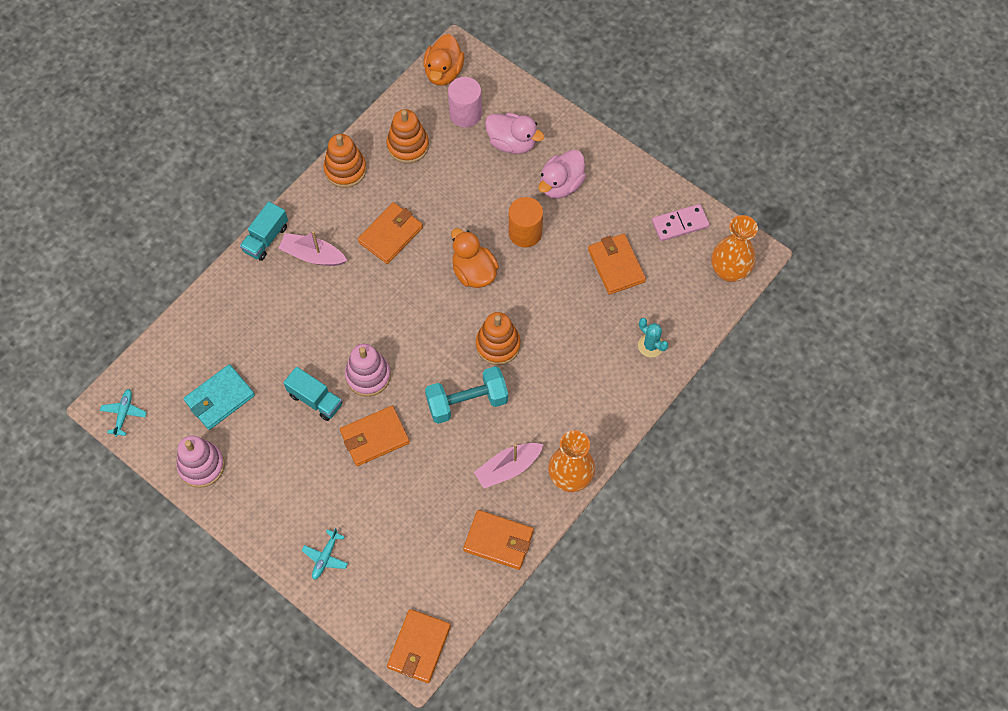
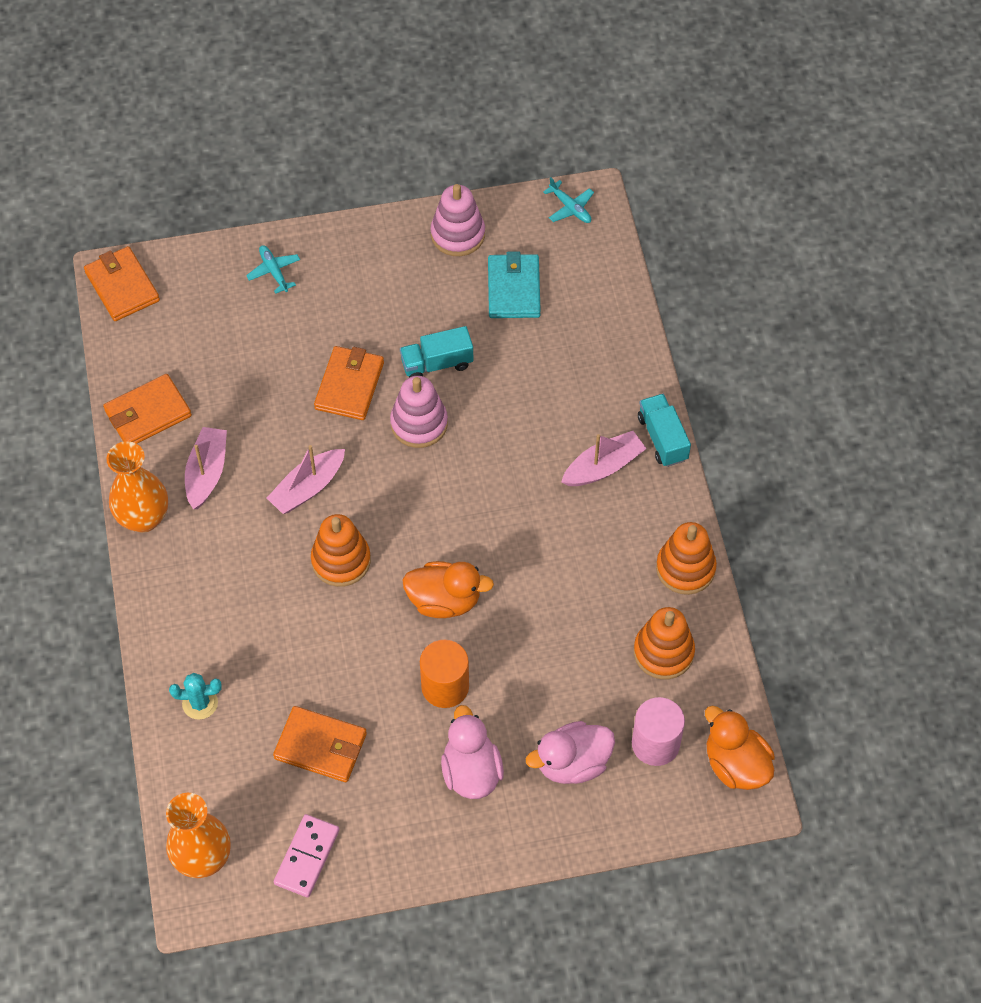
camera: 130 degrees right, 5 degrees down
(390, 235) = (562, 554): orange wallet -> none
(467, 402) = (307, 488): turquoise dumbbell -> pink boat

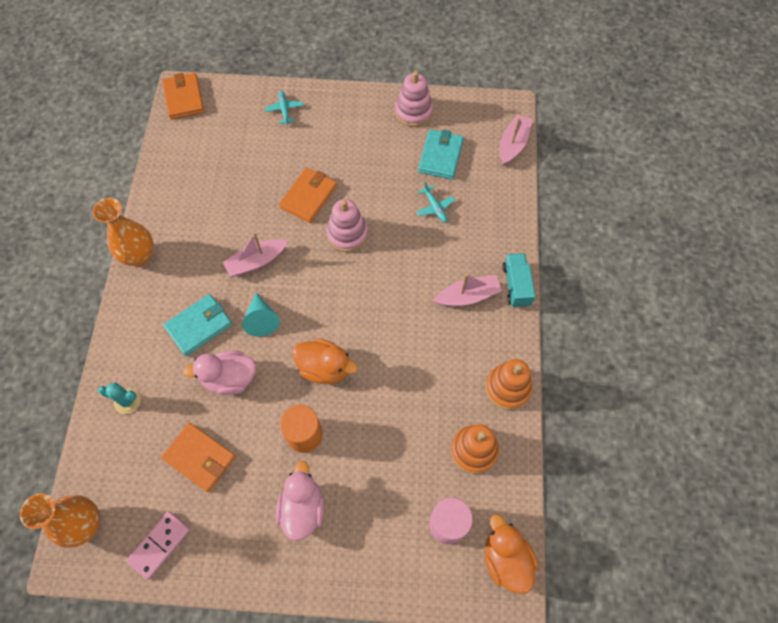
camera: 15 degrees right, 5 degrees up
(148, 413) = (169, 185): orange wallet -> none
(207, 473) = (193, 234): pink boat -> pink boat (513, 144)
(260, 588) = (199, 326): none -> turquoise wallet
(341, 560) = (261, 319): orange stacking toy -> turquoise cone
(437, 363) = (372, 195): turquoise truck -> none
(570, 207) = (495, 110): turquoise plane -> turquoise plane (435, 207)
(572, 763) = (380, 523): pink duck -> pink duck (230, 378)

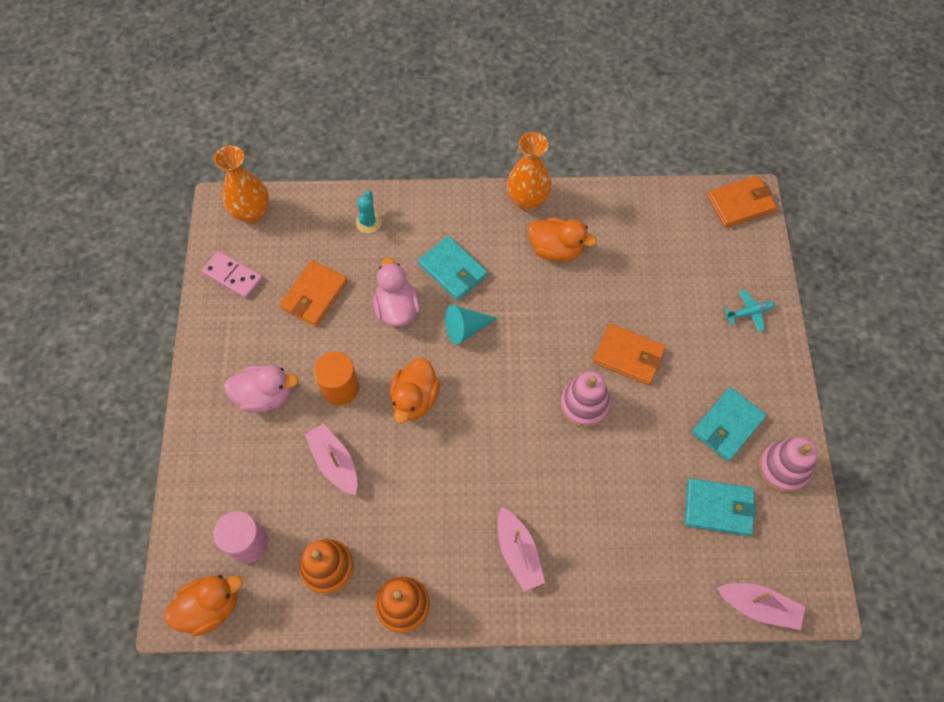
camera: 85 degrees right, 0 degrees up
(196, 238) = (556, 249): none -> orange duck
(256, 261) = (535, 313): pink boat -> pink boat (334, 462)
(376, 140) = (727, 425): none -> turquoise wallet
(435, 207) = (638, 505): turquoise plane -> none
(516, 285) = (540, 614): turquoise truck -> none

